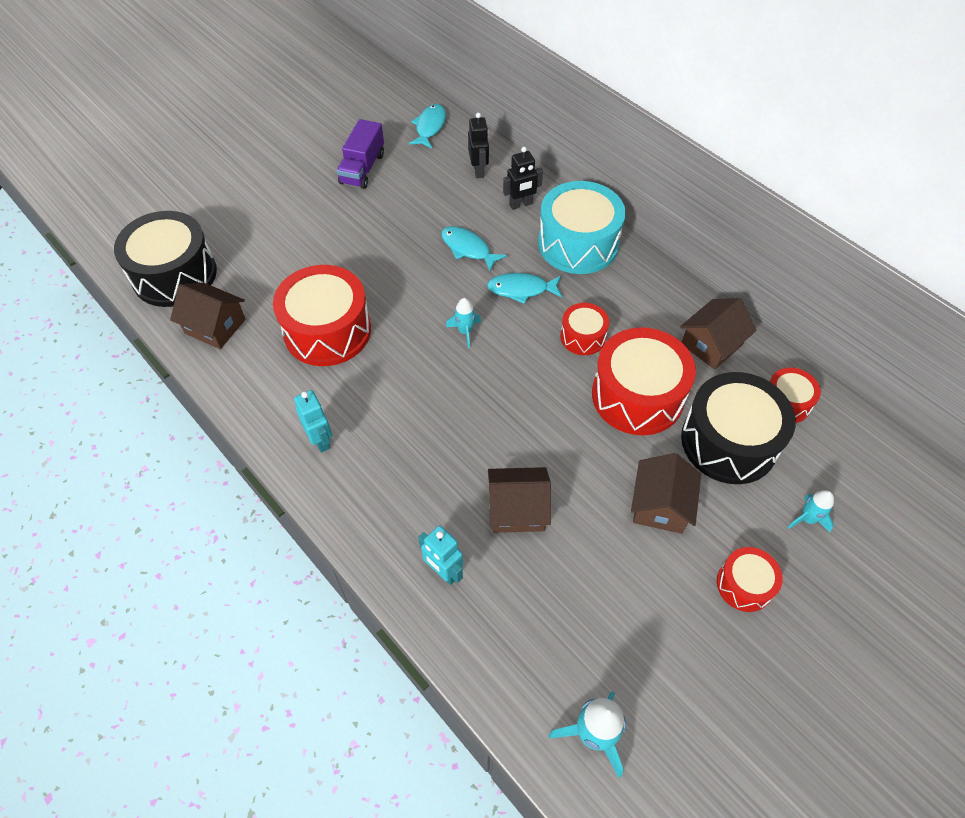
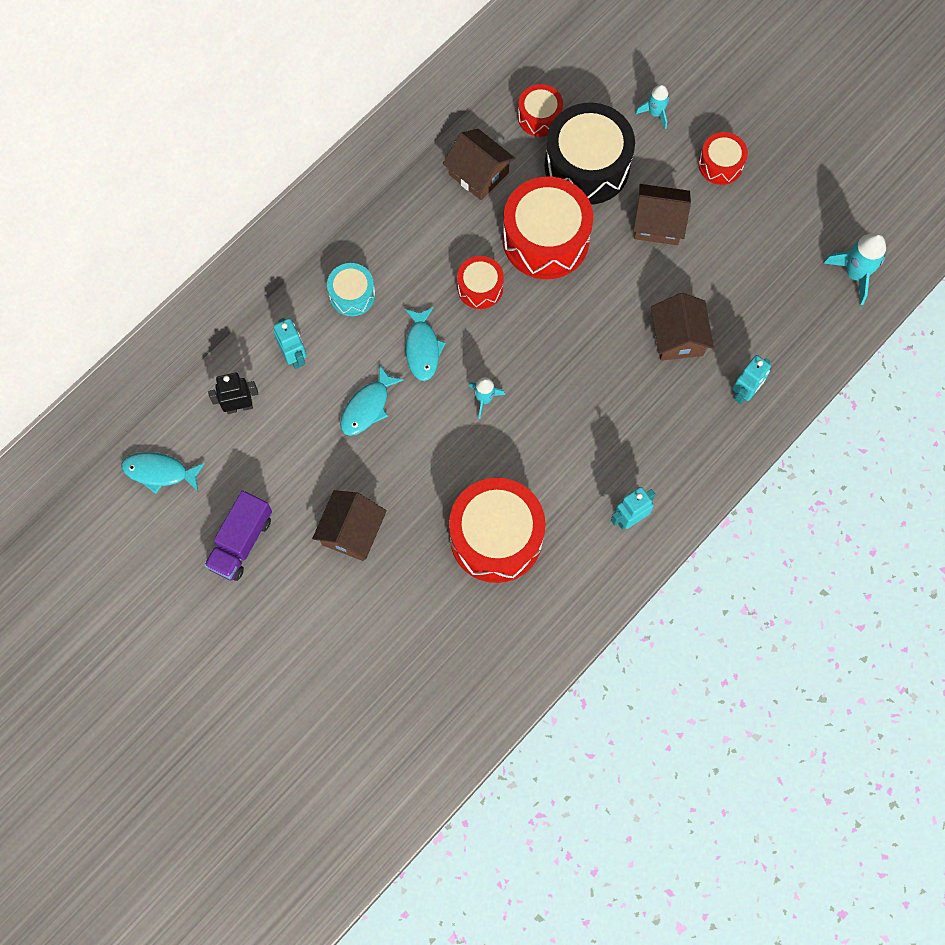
camera: 95 degrees left, 15 degrees up
(174, 274) = (431, 725): black drum -> none
(215, 326) = (501, 658): brown house -> brown house (351, 532)
(362, 169) = (241, 542): purple truck -> purple truck turned 105 degrees clockwise
(521, 204) = (294, 356): black robot -> turquoise robot
(578, 243) = (352, 295): turquoise drum -> turquoise drum, size x0.52

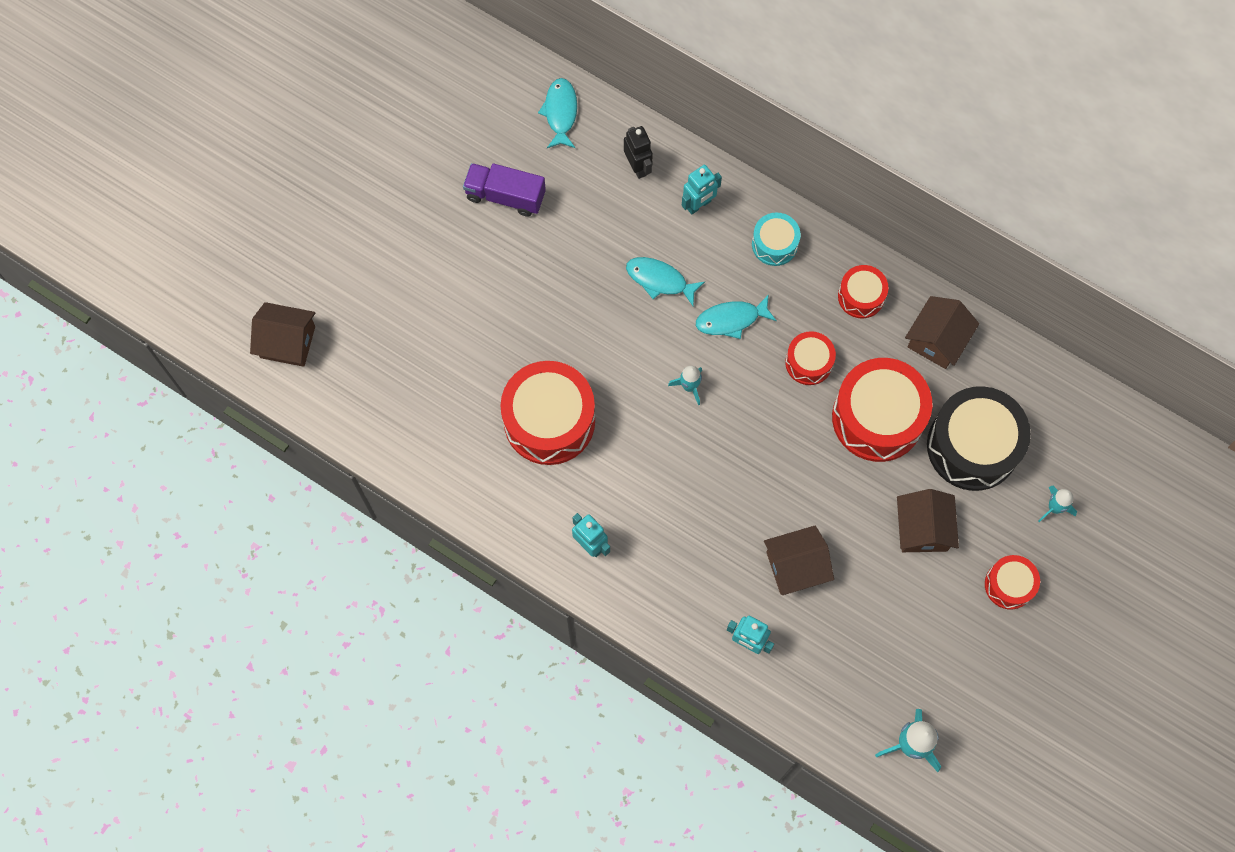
camera: 80 degrees right, 0 degrees up
(351, 532) = (532, 289): brown house -> brown house (287, 342)
(539, 117) = (1019, 389): red drum -> red drum (861, 296)

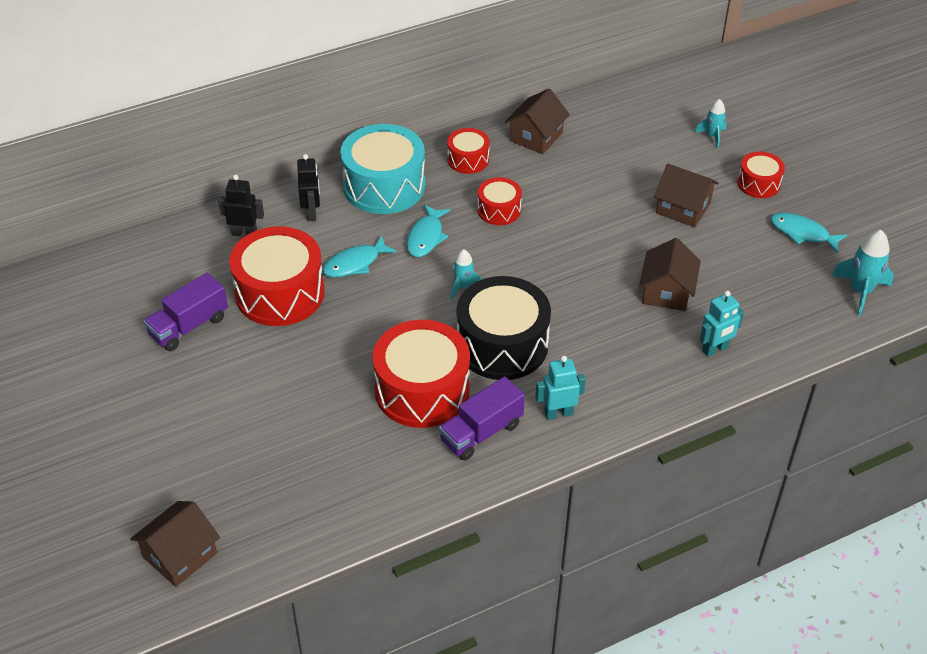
camera: 60 degrees left, 25 degrees down
(532, 493) = (481, 432): none -> purple truck
(560, 113) = (150, 258): turquoise fish -> turquoise fish (802, 233)
(699, 205) = (311, 213): turquoise robot -> black robot
(774, 244) = (384, 186): turquoise drum -> turquoise drum, size x1.92
(877, 418) = (574, 193): red drum -> red drum (280, 293)
(937, 340) = (536, 137): brown house -> brown house turned 60 degrees clockwise
(972, 446) = (634, 155): black drum -> black drum (502, 345)

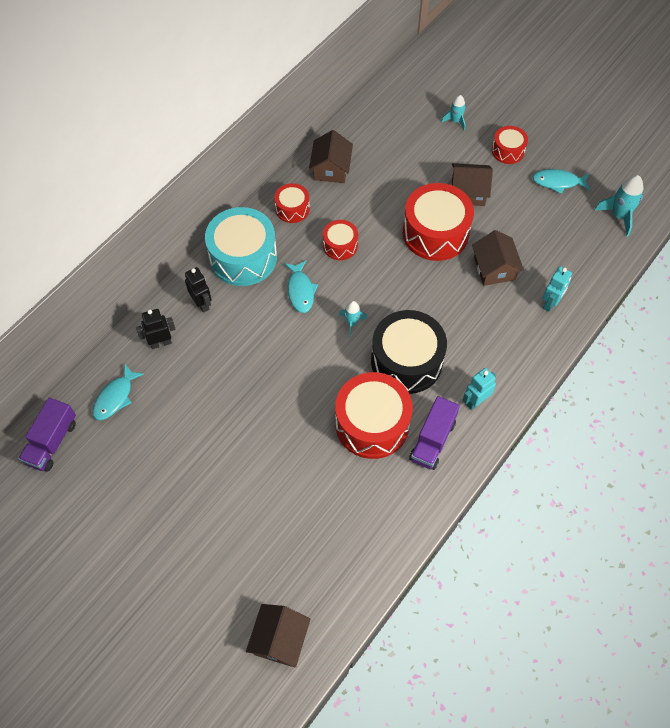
camera: 25 degrees left, 15 degrees up
(189, 326) = (168, 444): purple truck -> purple truck (52, 442)
(280, 293) = (220, 385): red drum -> red drum (435, 233)
(355, 263) = (261, 336): turquoise fish -> turquoise fish (115, 397)

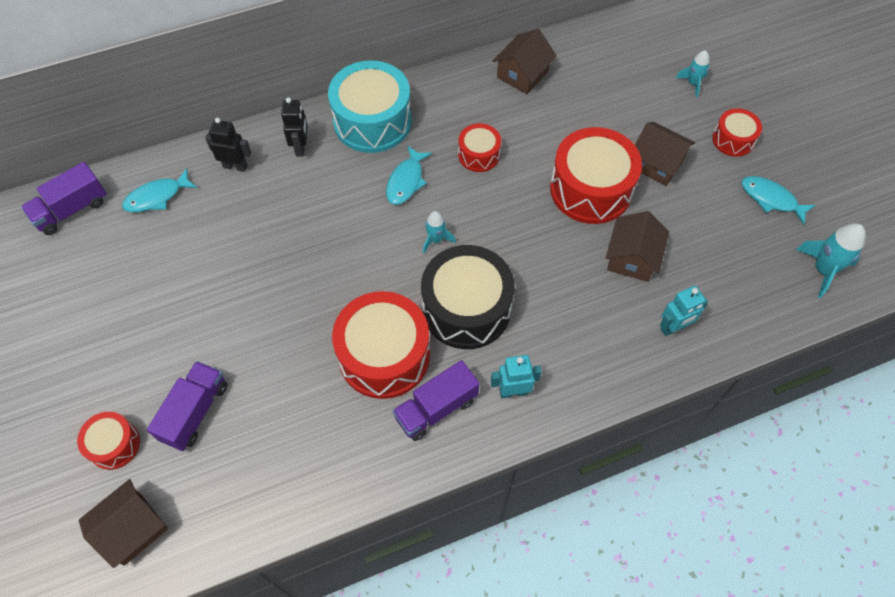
camera: 30 degrees right, 0 degrees up
(265, 536) = (195, 412): none -> purple truck
(292, 209) = (455, 96): red drum -> red drum (114, 444)

